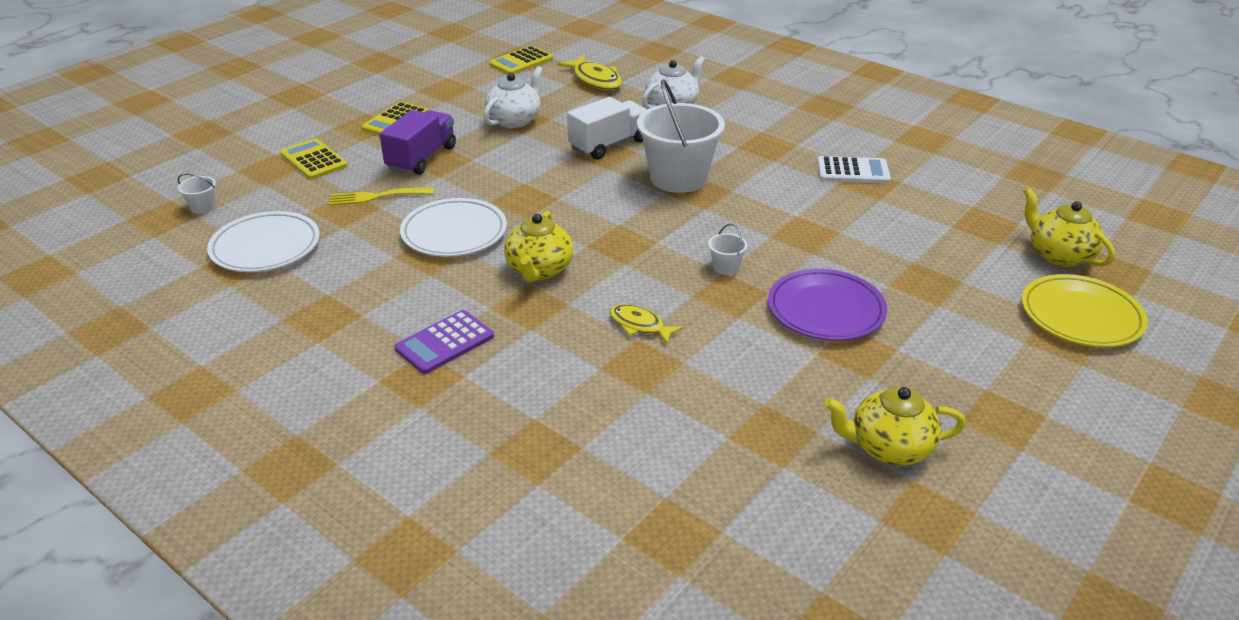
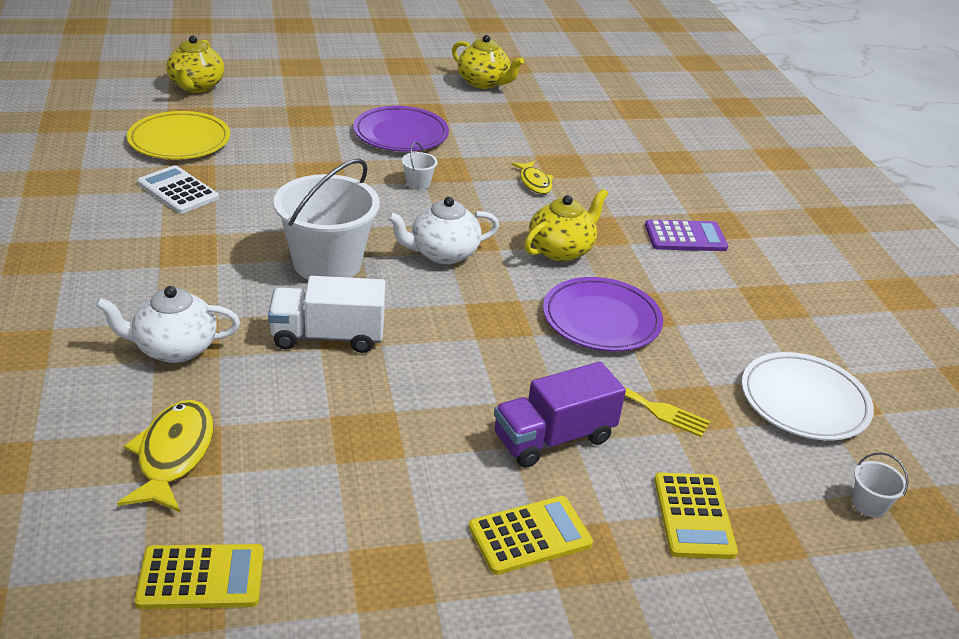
camera: 145 degrees left, 0 degrees up
(454, 232) = (601, 319): white plate -> purple plate
(515, 120) = (377, 438): white teapot -> white teapot (442, 253)
(1081, 316) = (267, 67): yellow plate -> yellow plate (179, 141)

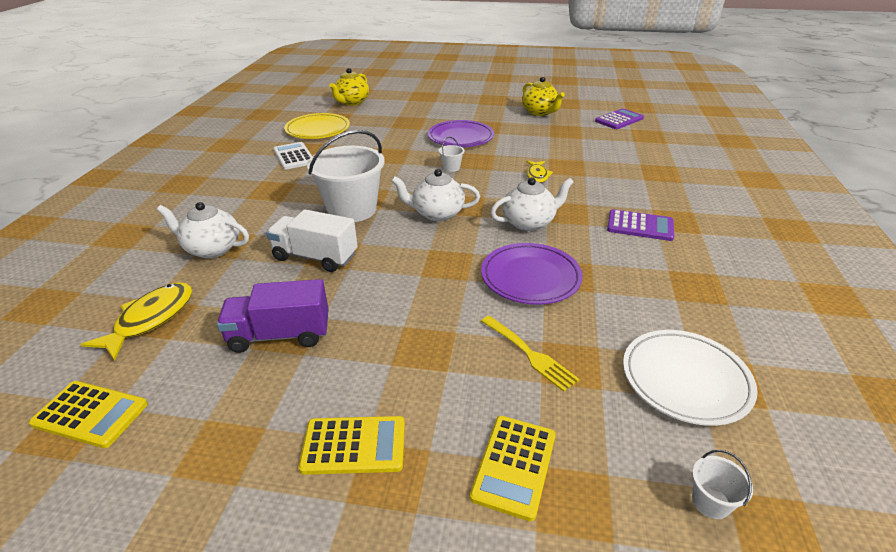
camera: 25 degrees right, 0 degrees up
(553, 438) = (430, 364): purple truck -> purple truck (280, 335)
(561, 250) = (529, 222): yellow teapot -> white teapot
(590, 86) = (619, 120): none -> purple calculator

